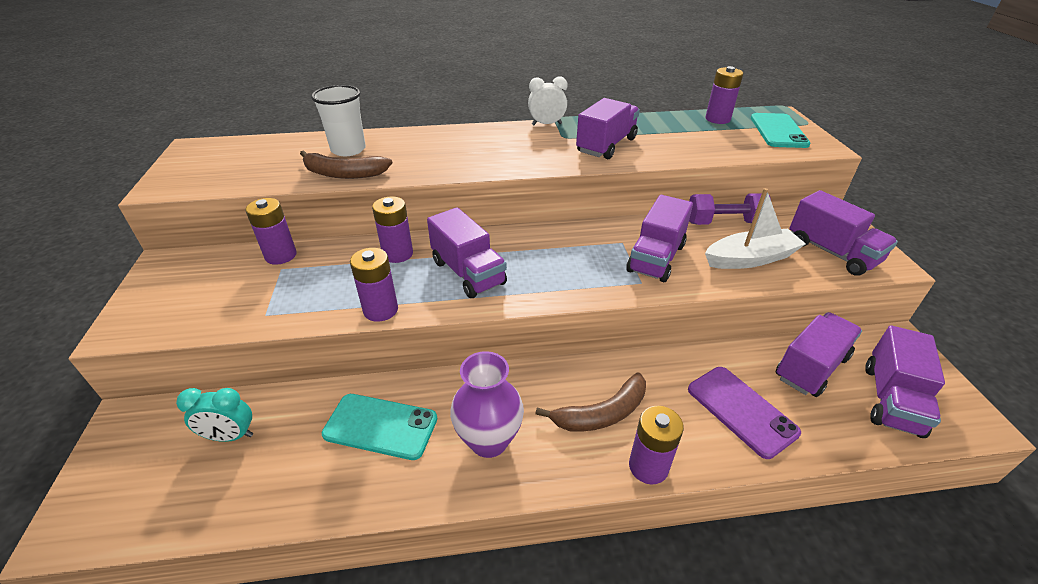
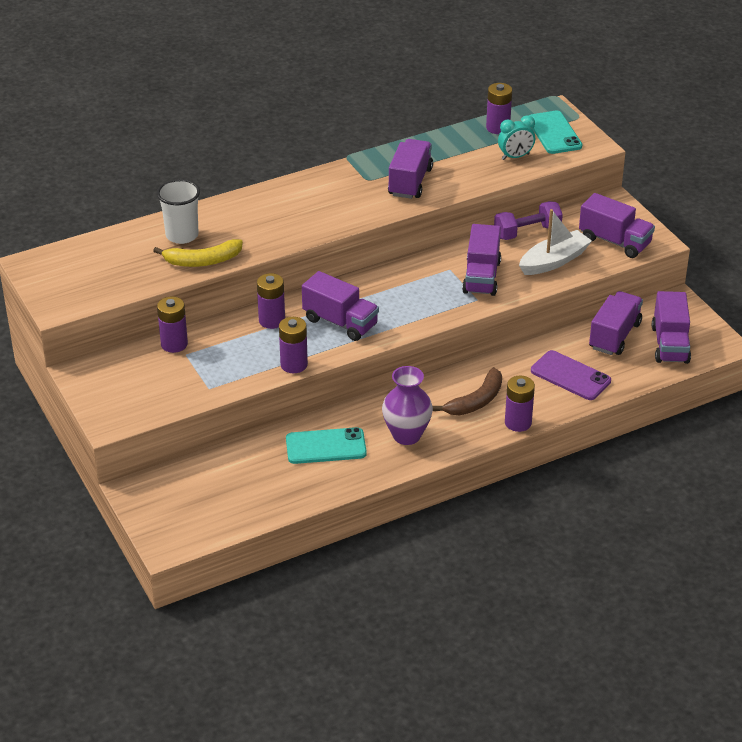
camera: 20 degrees left, 0 degrees up
(230, 436) = (223, 478): turquoise clock -> turquoise clock (515, 157)
(344, 174) = (203, 261): brown banana -> yellow banana
(546, 124) = (343, 167): white clock -> none

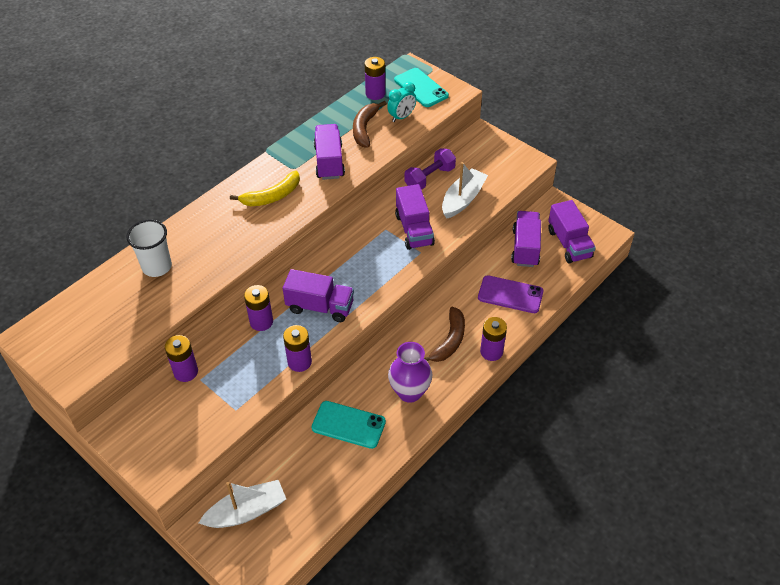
camera: 20 degrees left, 10 degrees up
(185, 490) = (246, 511): none -> white boat
(203, 261) = (187, 288): yellow banana -> yellow banana (272, 196)
(326, 446) = (348, 425): turquoise phone -> turquoise phone turned 45 degrees clockwise
(467, 159) = (364, 128): none -> brown banana
(614, 241) = (499, 169): purple truck -> none

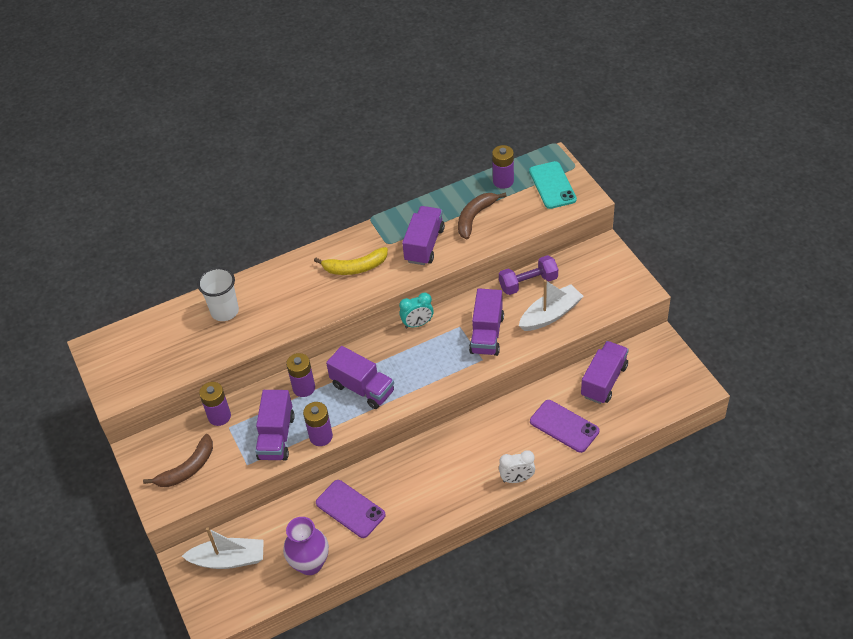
camera: 25 degrees right, 0 degrees up
(348, 425) = (350, 509): turquoise phone -> purple phone
(402, 117) = (517, 213): turquoise clock -> turquoise clock (417, 324)
(409, 392) = (420, 495): purple vase -> purple vase (310, 564)
(449, 341) = (481, 456): brown banana -> brown banana (188, 468)
(491, 352) = (517, 479): purple battery -> white clock
(569, 244) = (652, 389): purple truck -> purple truck (276, 437)

